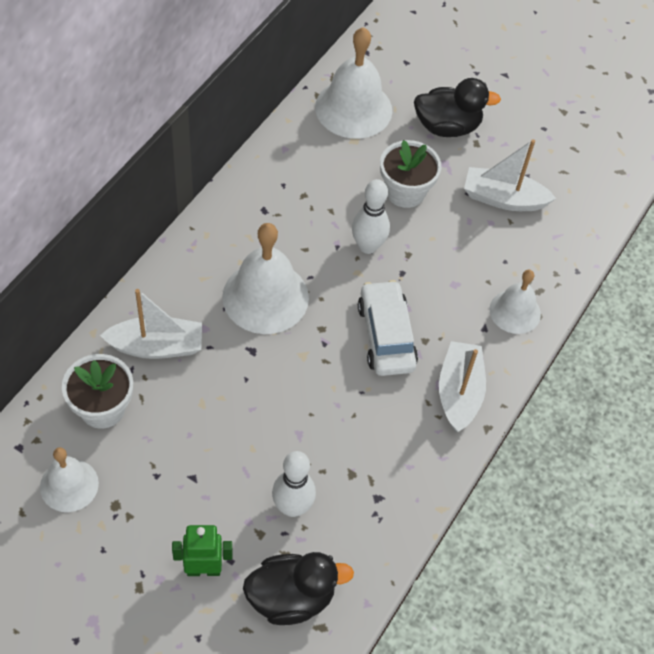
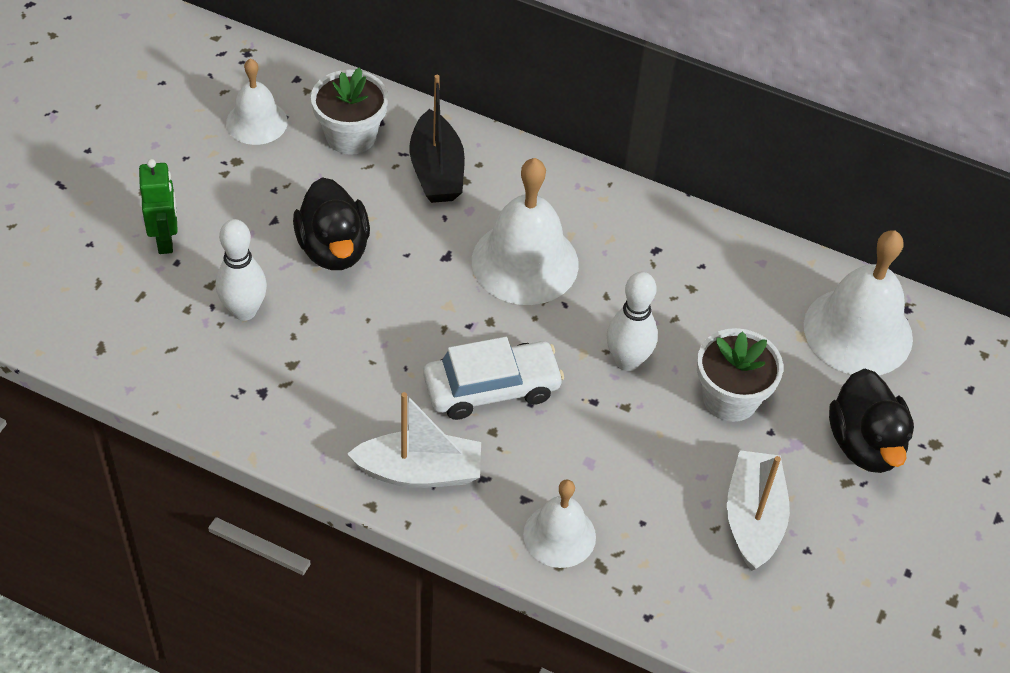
camera: 85 degrees right, 5 degrees down
(157, 346) = (436, 171): white boat -> black boat
(291, 597) = (135, 318): black duck -> black duck (334, 249)

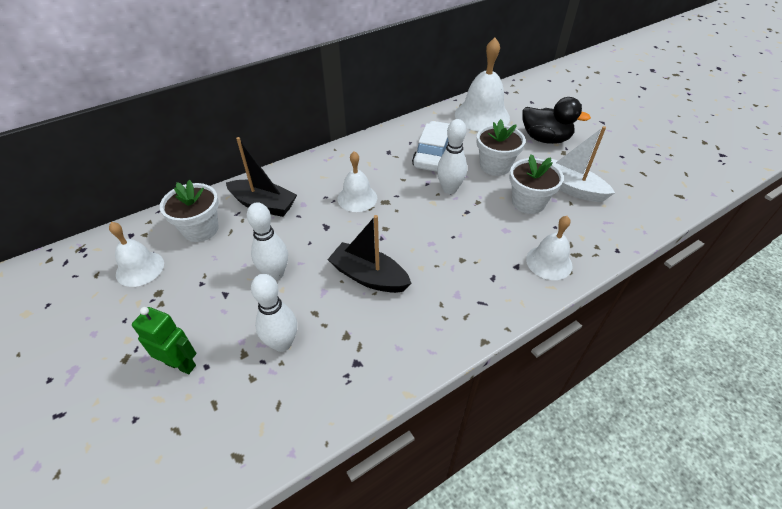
camera: 55 degrees left, 5 degrees down
(334, 249) = (275, 274): black duck -> white bowling pin
(393, 343) = (369, 276): none -> black boat
(419, 472) = (472, 305): white boat -> none
(492, 388) = (432, 247): white car -> white car (434, 154)
(525, 262) = (357, 198): white bell -> white bell, size x0.60
(673, 471) = (528, 202): none -> white flower pot

